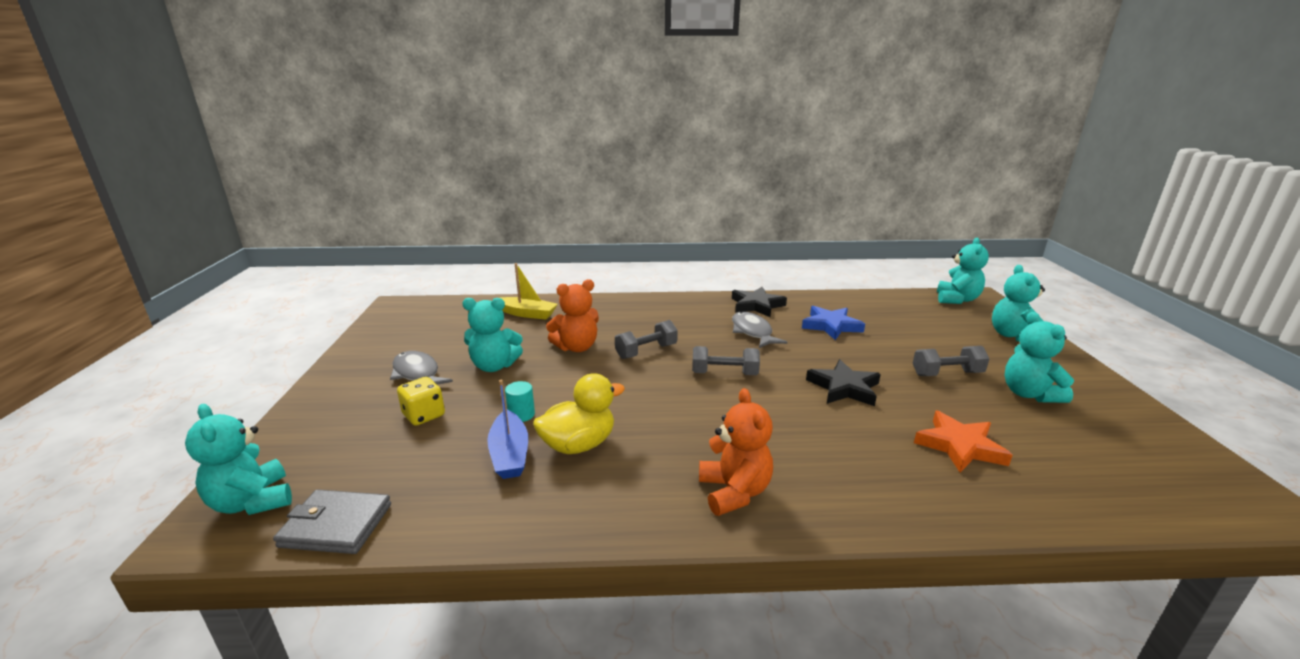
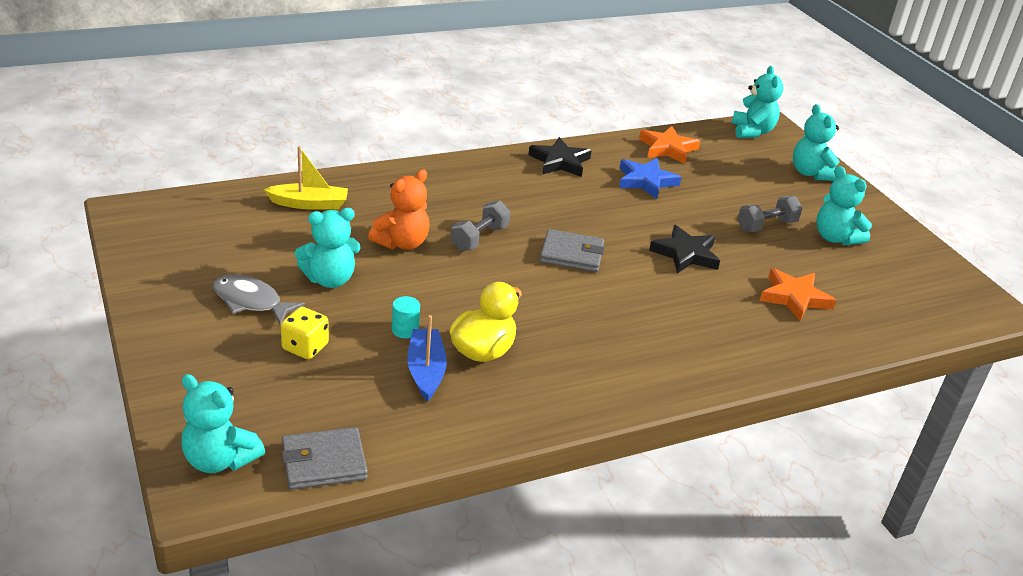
camera: 25 degrees left, 10 degrees up
(510, 454) = (426, 371): blue boat -> blue boat turned 150 degrees counterclockwise
(724, 374) = (571, 254): grey dumbbell -> grey wallet
(734, 492) = (639, 369): orange teddy bear -> none
(752, 332) = (573, 199): grey fish -> none
(865, 305) = (668, 148): none -> orange star

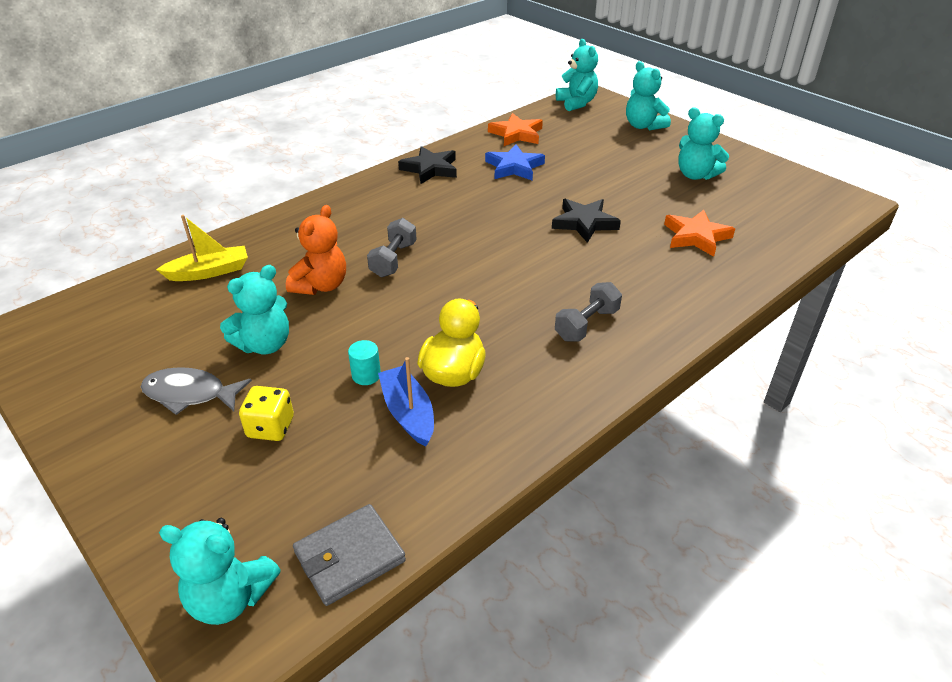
camera: 15 degrees left, 5 degrees up
(571, 254) = (486, 251): grey wallet -> none
(766, 226) = (635, 179): grey dumbbell -> grey dumbbell (586, 324)

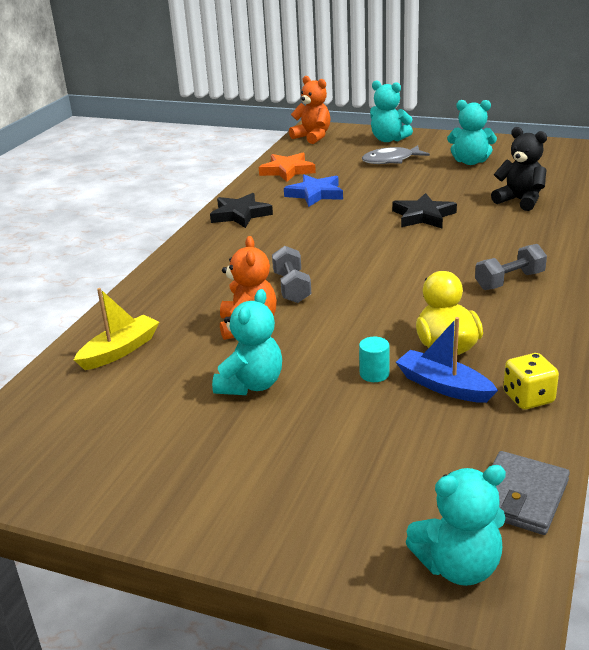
camera: 25 degrees left, 10 degrees down
(190, 394) = (226, 445): grey fish -> grey fish (391, 160)
(270, 427) = (337, 440): yellow dice -> yellow dice (528, 398)
(576, 103) = (312, 137): turquoise teddy bear -> orange teddy bear
(586, 324) = (509, 281): grey dumbbell -> grey dumbbell turned 45 degrees clockwise
(696, 236) = (520, 201): orange star -> black teddy bear

